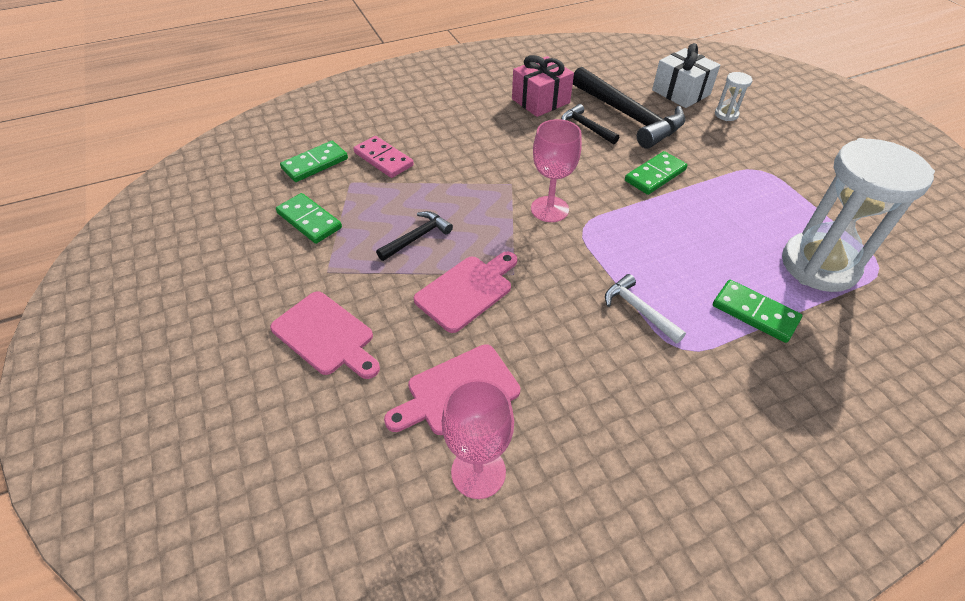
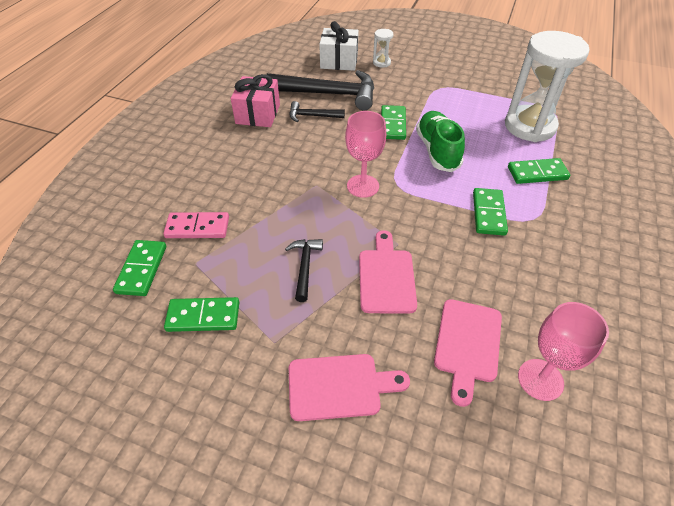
camera: 45 degrees left, 0 degrees up
(638, 310) = (488, 213): white hammer -> green domino
(668, 224) = (437, 151): none -> green shoe

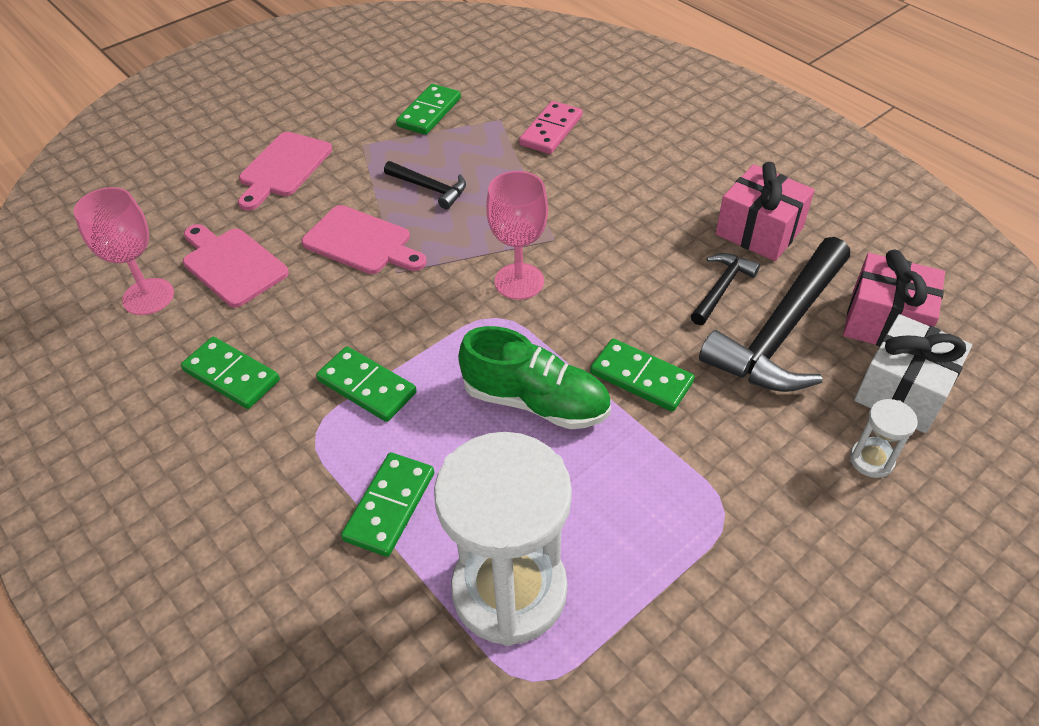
camera: 120 degrees right, 0 degrees up
(141, 269) = (519, 88): green domino -> green domino (231, 375)
(301, 70) = (885, 322): none -> pink gift

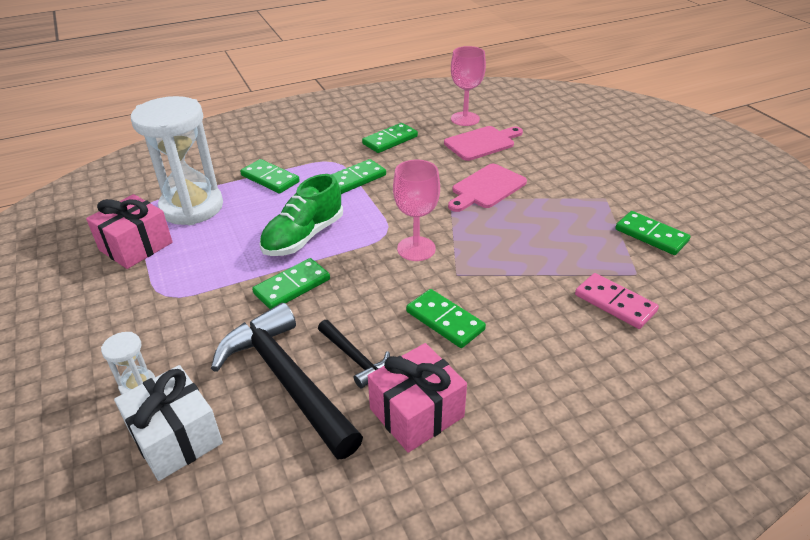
camera: 105 degrees right, 10 degrees down
(283, 168) = (580, 164): pink cutting board -> none
(430, 188) = (540, 223): black hammer -> none
(632, 235) = (445, 321): none -> green domino
(885, 322) = (251, 463): pink gift -> pink gift (136, 246)

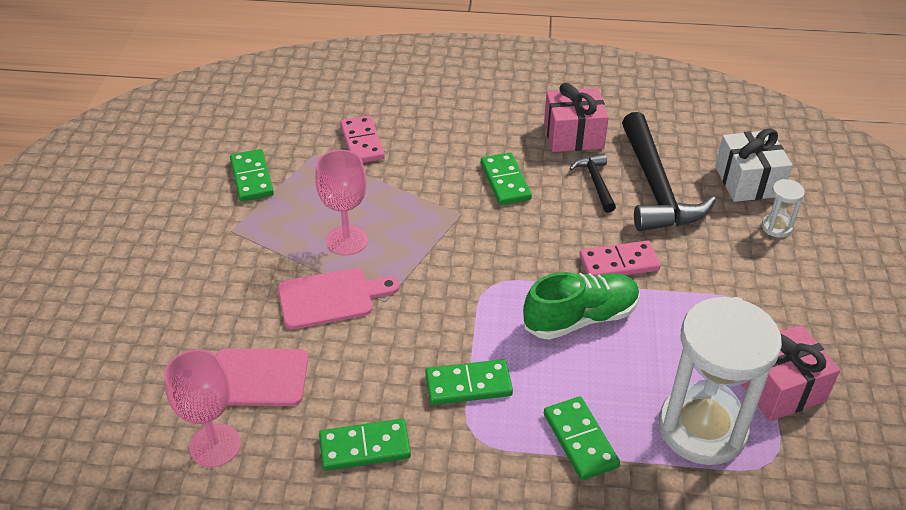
camera: 150 degrees left, 5 degrees up
(292, 286) = (619, 263): green domino -> pink domino
(416, 249) = (475, 254): pink goblet -> pink goblet (347, 240)

